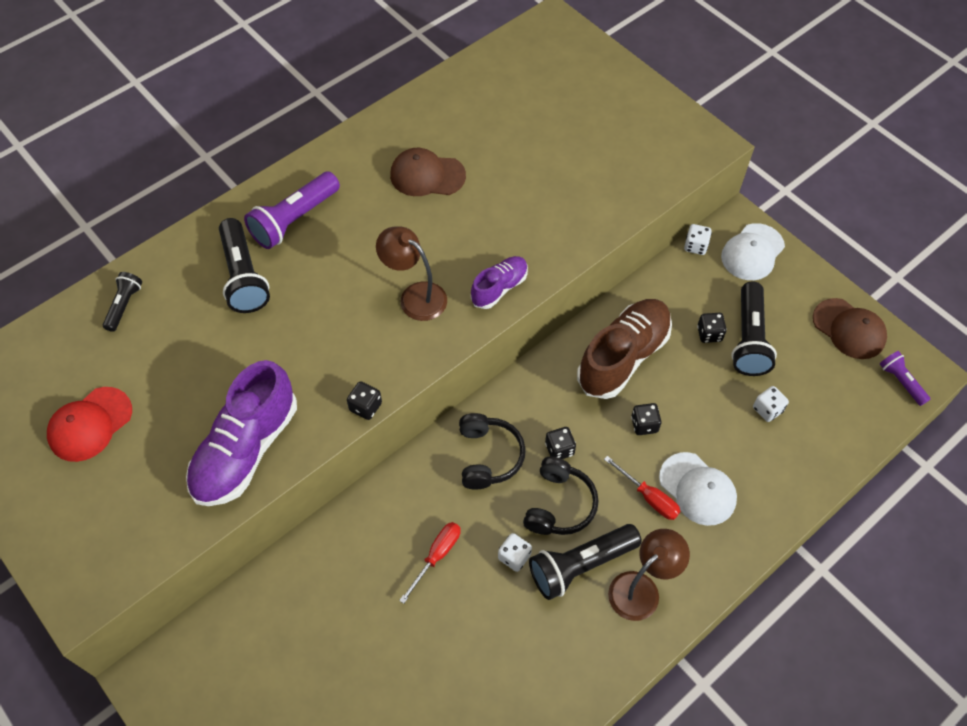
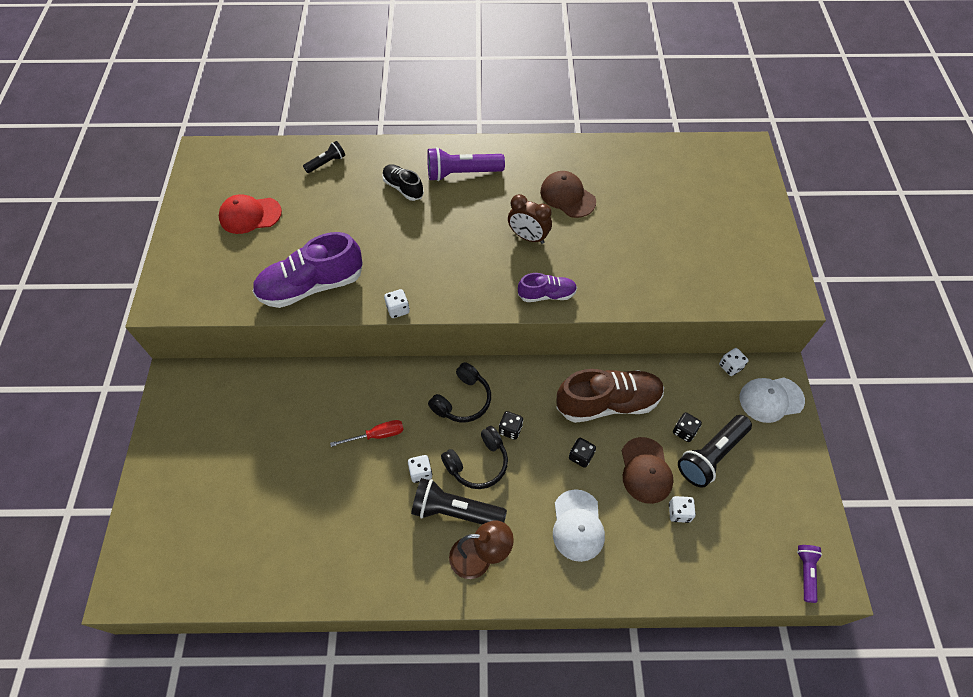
camera: 40 degrees right, 0 degrees up
(244, 276) = (403, 188): black flashlight -> black shoe
(365, 407) = (398, 309): black dice -> white dice
(415, 296) = (489, 264): brown lamp -> none
(427, 242) = (528, 237): none -> brown clock
(648, 497) = (539, 504): red screwdriver -> none
(849, 329) = (798, 505): brown cap -> brown cap (645, 470)

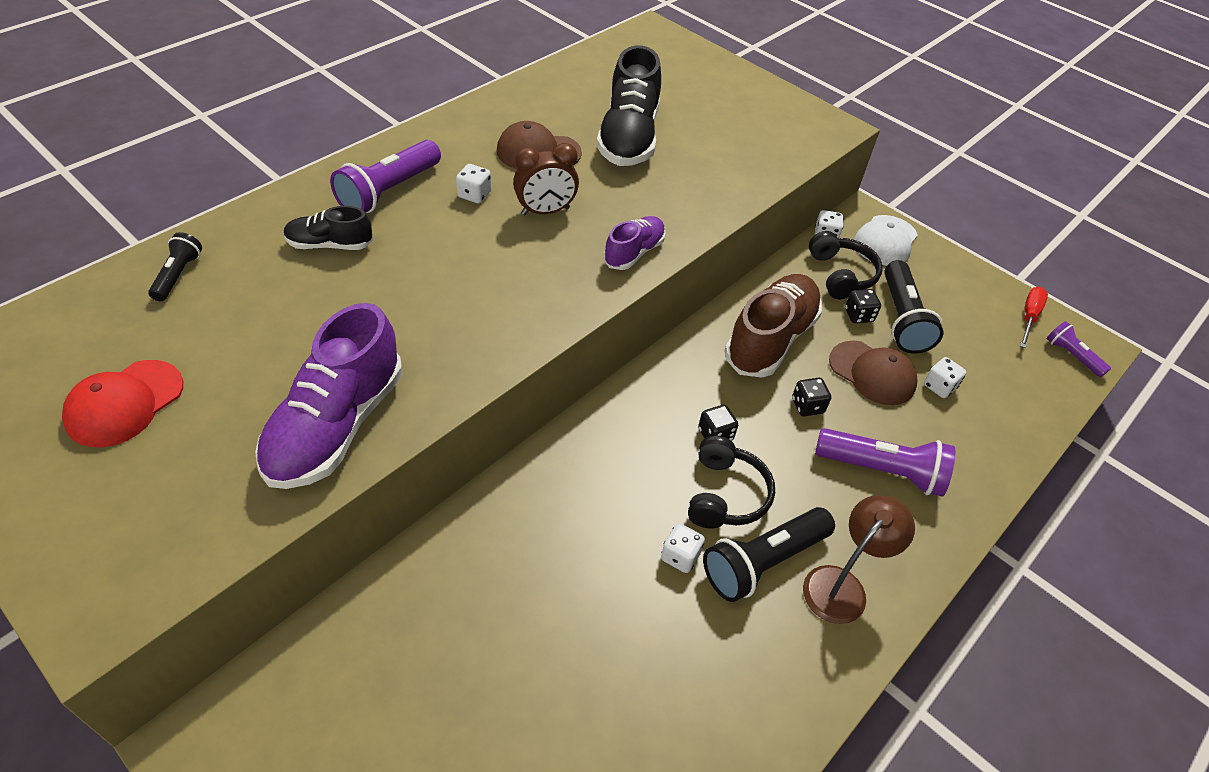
camera: 50 degrees left, 10 degrees down
(377, 435) = (583, 560): red screwdriver -> red screwdriver (1029, 317)
(398, 309) = (488, 374): white dice -> white dice (474, 195)
(462, 400) = (632, 445): black headphones -> black headphones (841, 275)
(577, 525) = (882, 471): white cap -> purple flashlight
(633, 219) = (628, 138): none -> black shoe

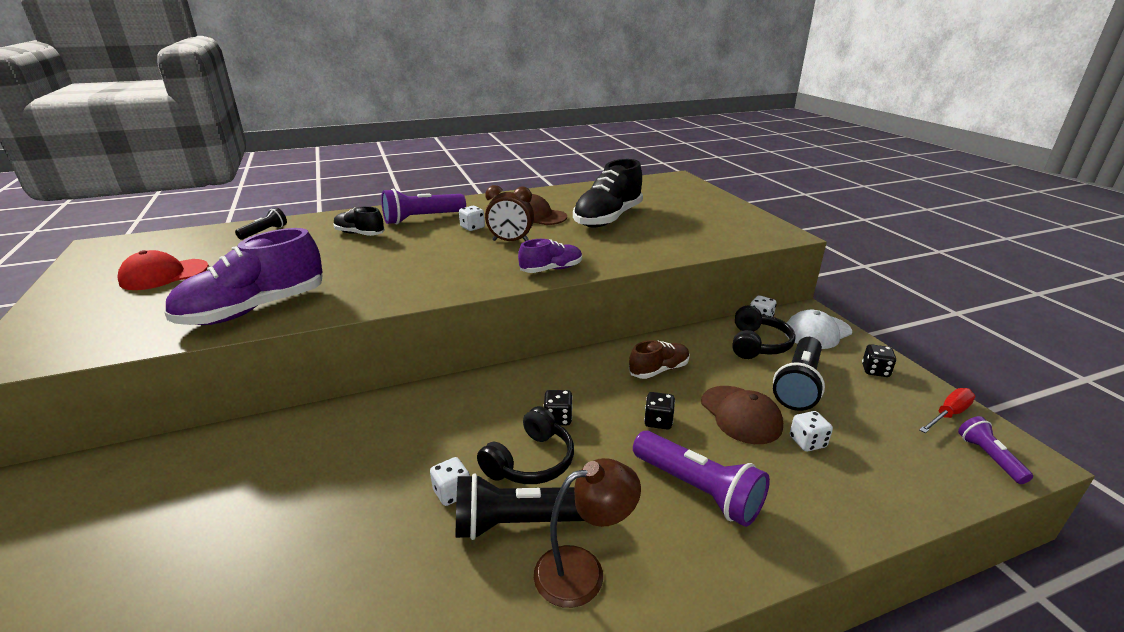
camera: 30 degrees right, 20 degrees down
(770, 339) = (659, 370): brown shoe -> brown shoe, size x0.54
(858, 315) = (755, 373): black dice -> black dice (875, 371)

